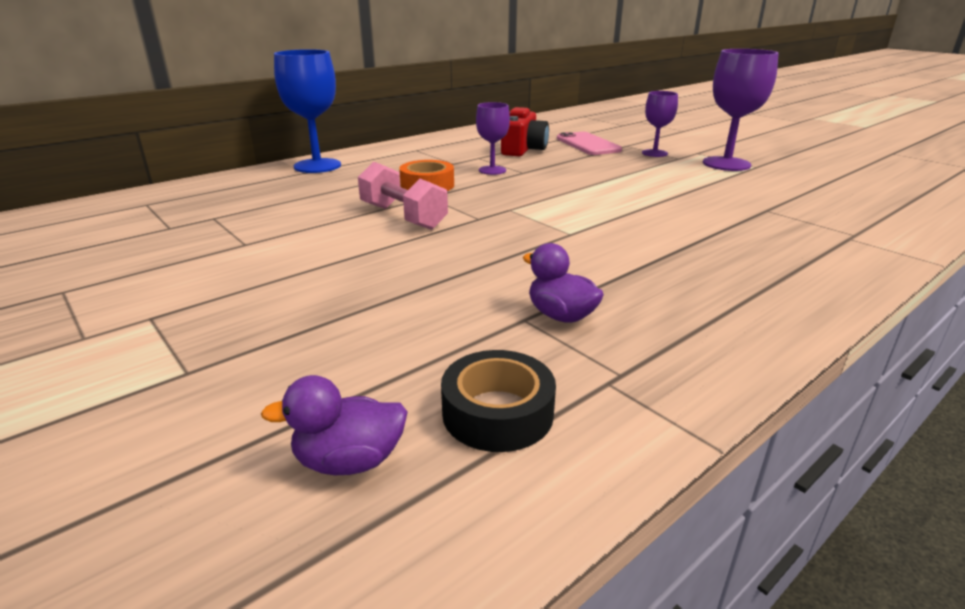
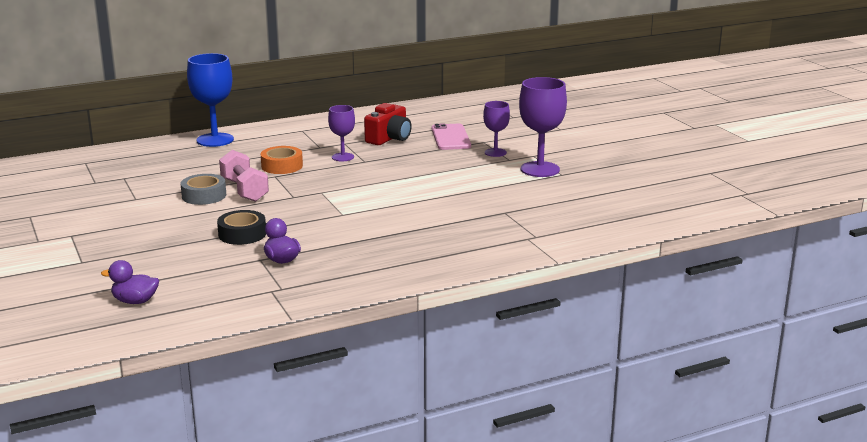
camera: 15 degrees right, 5 degrees down
(349, 229) = (204, 195): none -> grey tape
(497, 412) = (209, 294): black tape -> black tape (242, 234)

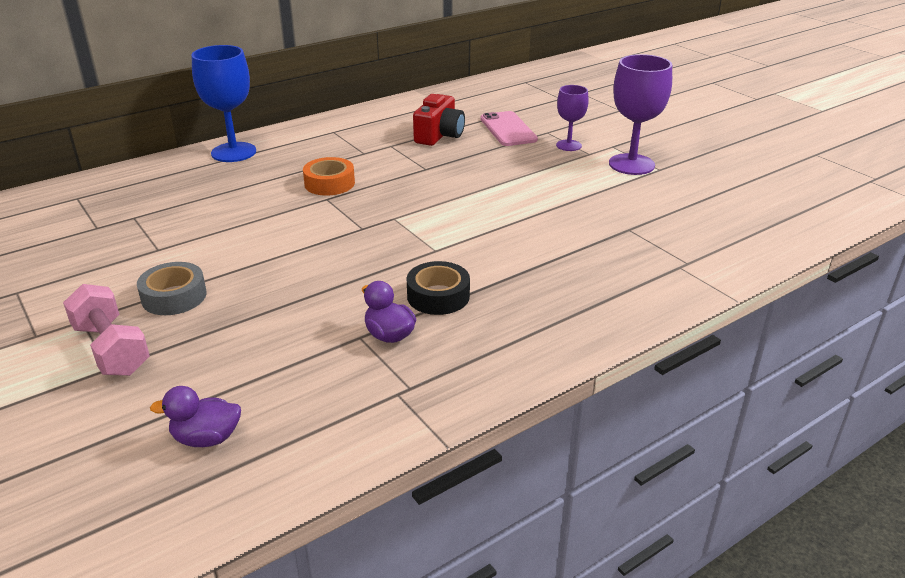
camera: 10 degrees left, 10 degrees up
(204, 195) = (247, 236): grey tape -> grey tape (174, 296)
(242, 234) = (319, 295): black tape -> black tape (438, 296)
(244, 190) = (296, 223): pink dumbbell -> pink dumbbell (111, 349)
(343, 157) = (397, 165): purple goblet -> none

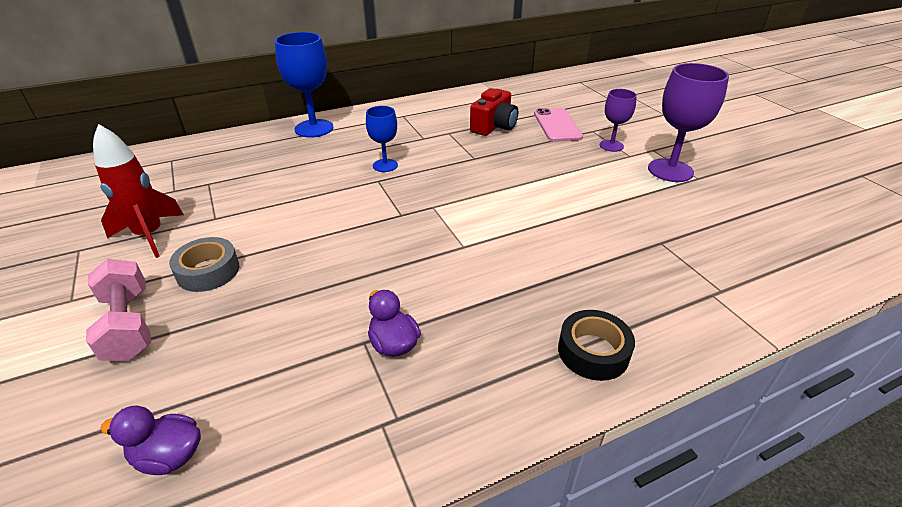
camera: 10 degrees right, 5 degrees up
(92, 271) = (150, 235): none -> red rocket
(329, 183) = (385, 165): orange tape -> blue goblet
(438, 296) = (454, 301): black tape -> black tape (593, 351)

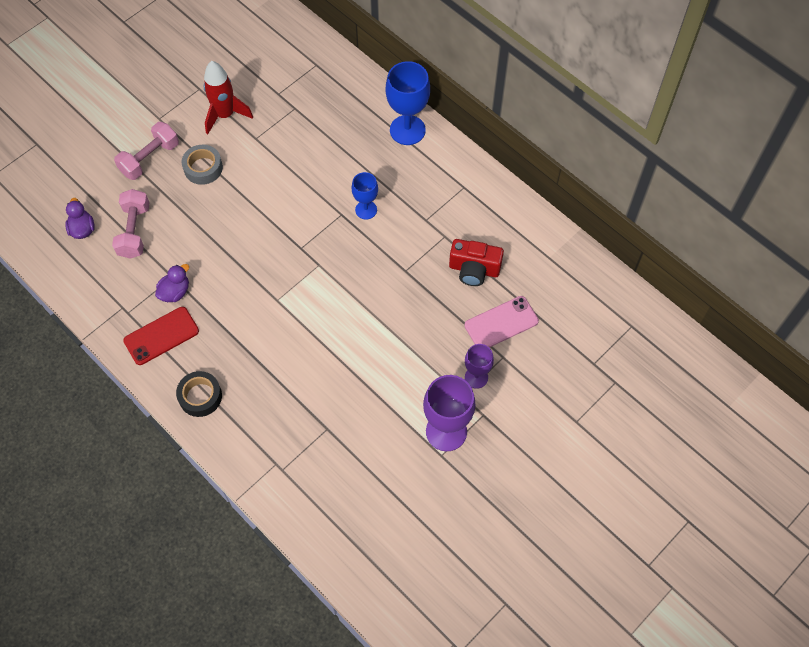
camera: 70 degrees right, 25 degrees up
(243, 373) = (134, 231): none -> pink dumbbell
(466, 378) = (161, 336): none -> red phone

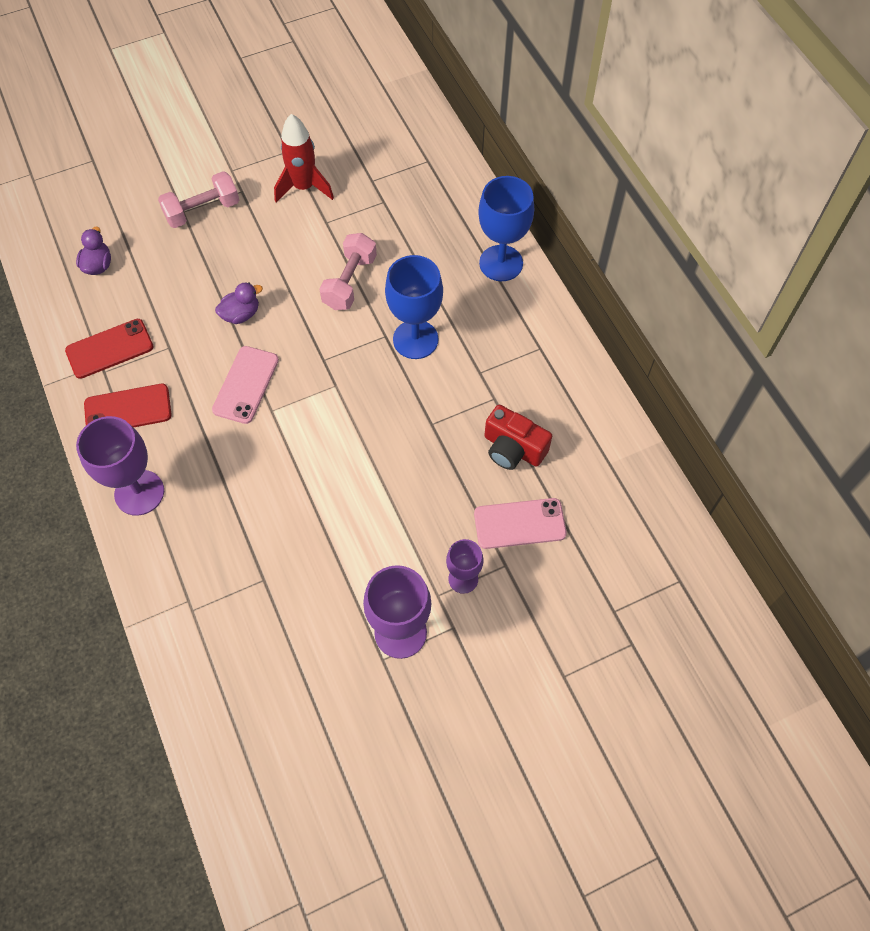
camera: 20 degrees right, 0 degrees up
(124, 293) = (109, 349): none -> red phone
(134, 231) = (151, 284): pink dumbbell -> pink dumbbell (350, 282)
(175, 292) = (164, 365): purple duck -> purple duck (241, 314)
(200, 396) = (139, 492): black tape -> purple goblet
(203, 168) = (255, 238): grey tape -> none
(248, 286) = (246, 385): none -> pink phone
(366, 210) = (415, 339): blue goblet -> blue goblet, size x1.71

